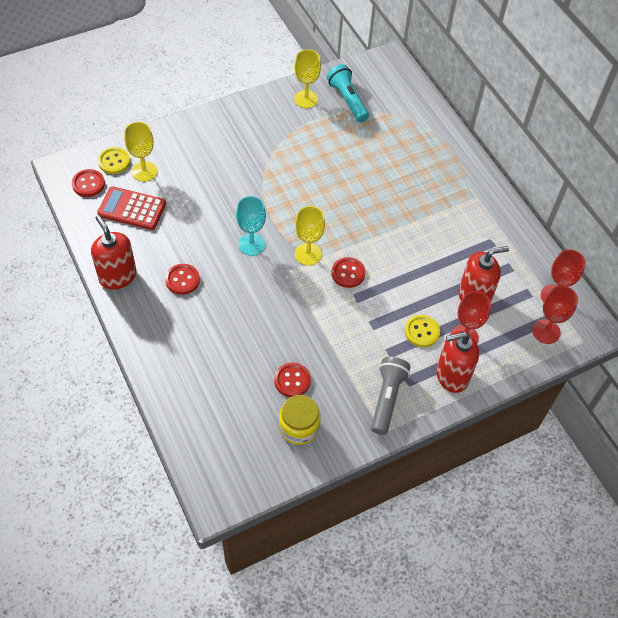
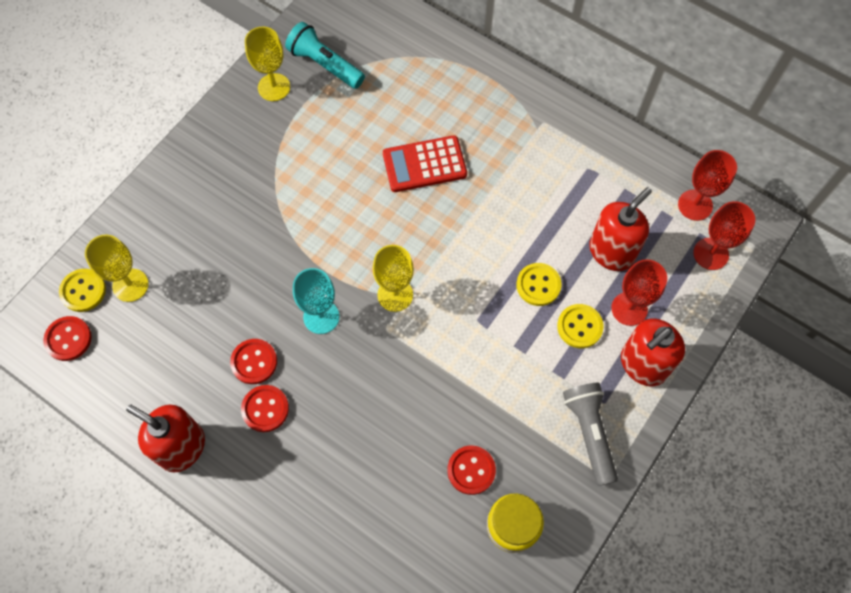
camera: 25 degrees left, 10 degrees up
(132, 209) = (145, 345): red calculator -> red calculator (424, 164)
(348, 273) = (455, 295): red button -> red button (254, 362)
(409, 293) = (538, 285): none -> yellow button

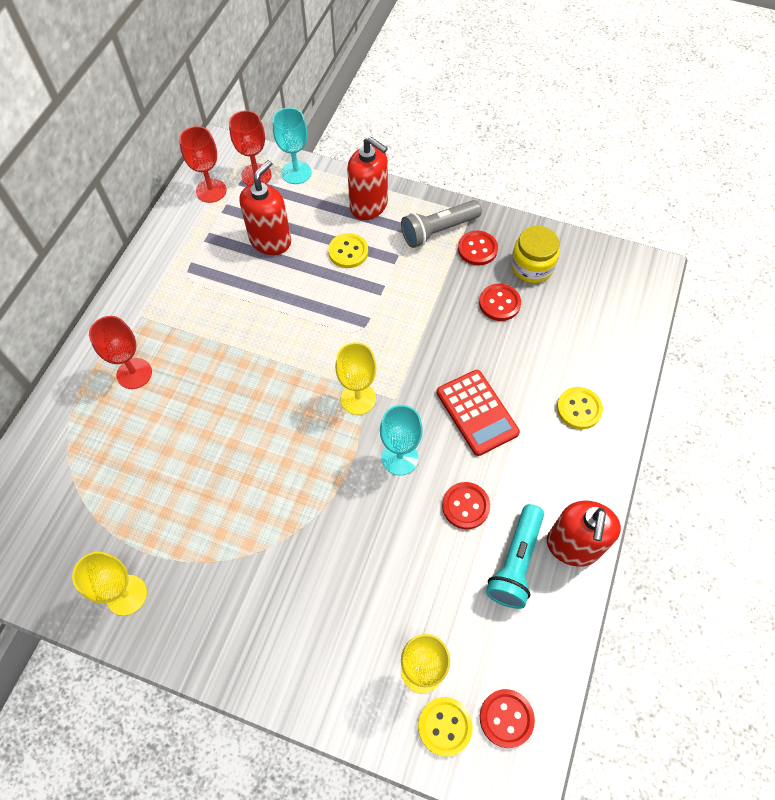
camera: 105 degrees left, 5 degrees down
(265, 409) = (508, 480): red button -> red button (477, 249)
(325, 64) = (87, 545): turquoise flashlight -> turquoise flashlight (515, 562)
(424, 164) = (207, 408): red calculator -> red calculator (477, 412)
(538, 285) = (317, 288): yellow button -> yellow button (579, 409)
(611, 252) = (270, 241): red soap dispenser -> red soap dispenser turned 90 degrees clockwise
(629, 309) = (321, 221): red goblet -> red goblet (134, 373)
(708, 296) = (296, 172): none -> turquoise goblet

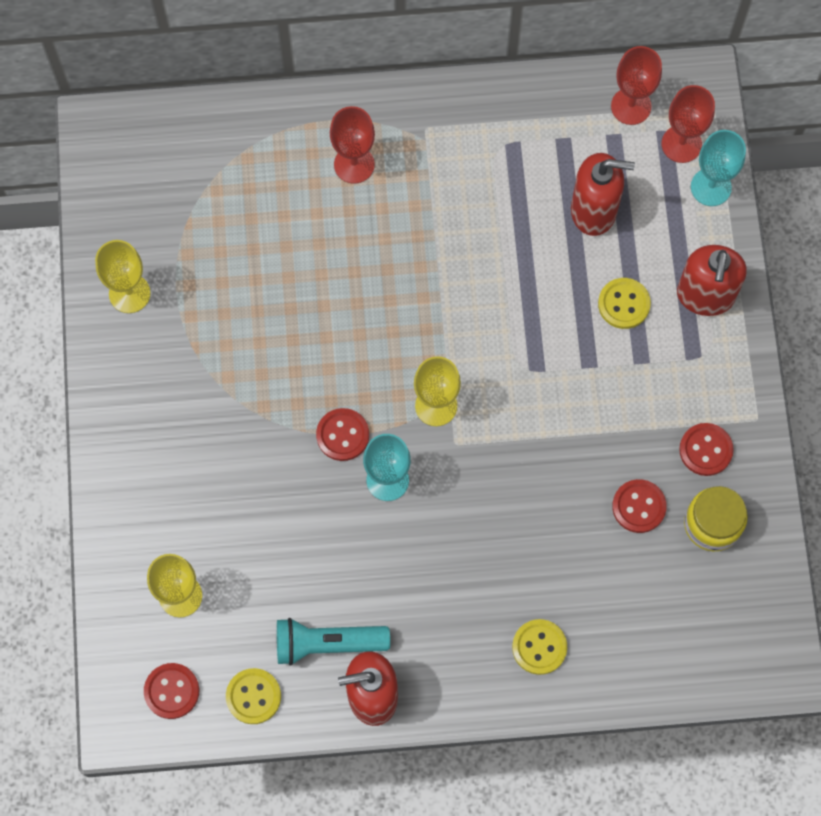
camera: 65 degrees right, 10 degrees up
(438, 230) = (710, 393): grey flashlight -> none
(445, 726) = (140, 637): yellow button -> yellow button (253, 696)
(465, 506) = (365, 570): red button -> red button (342, 435)
(477, 412) = (480, 538): red calculator -> none

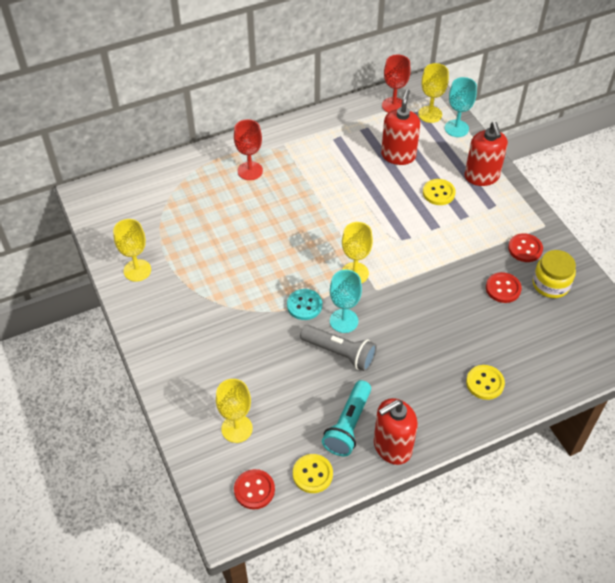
camera: 20 degrees left, 20 degrees down
(327, 643) = (348, 425): turquoise flashlight -> turquoise flashlight turned 45 degrees counterclockwise
(342, 435) = (304, 305): red button -> turquoise button
(361, 530) = (339, 353): none -> grey flashlight
(594, 210) = (398, 155): red soap dispenser -> red soap dispenser turned 60 degrees counterclockwise
(681, 144) = (430, 114): red goblet -> yellow goblet

